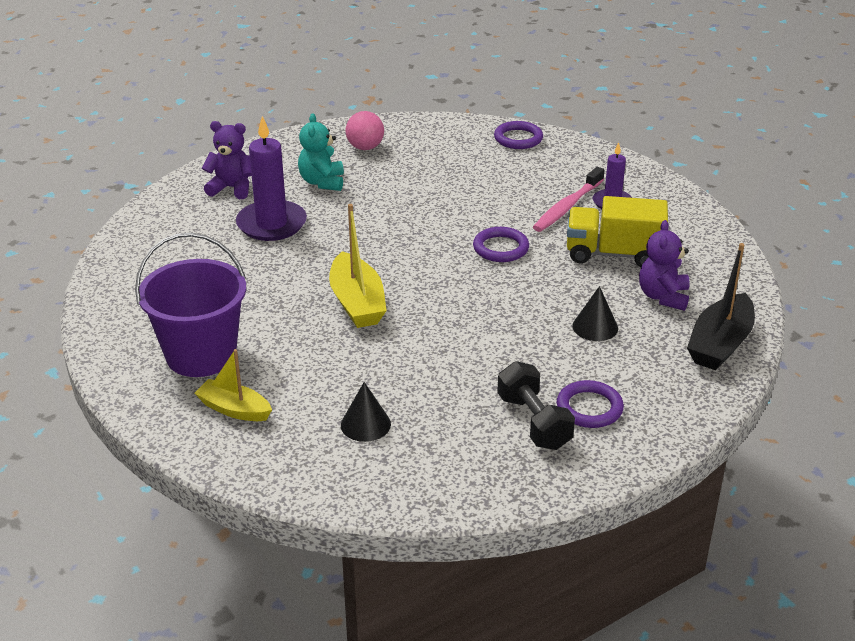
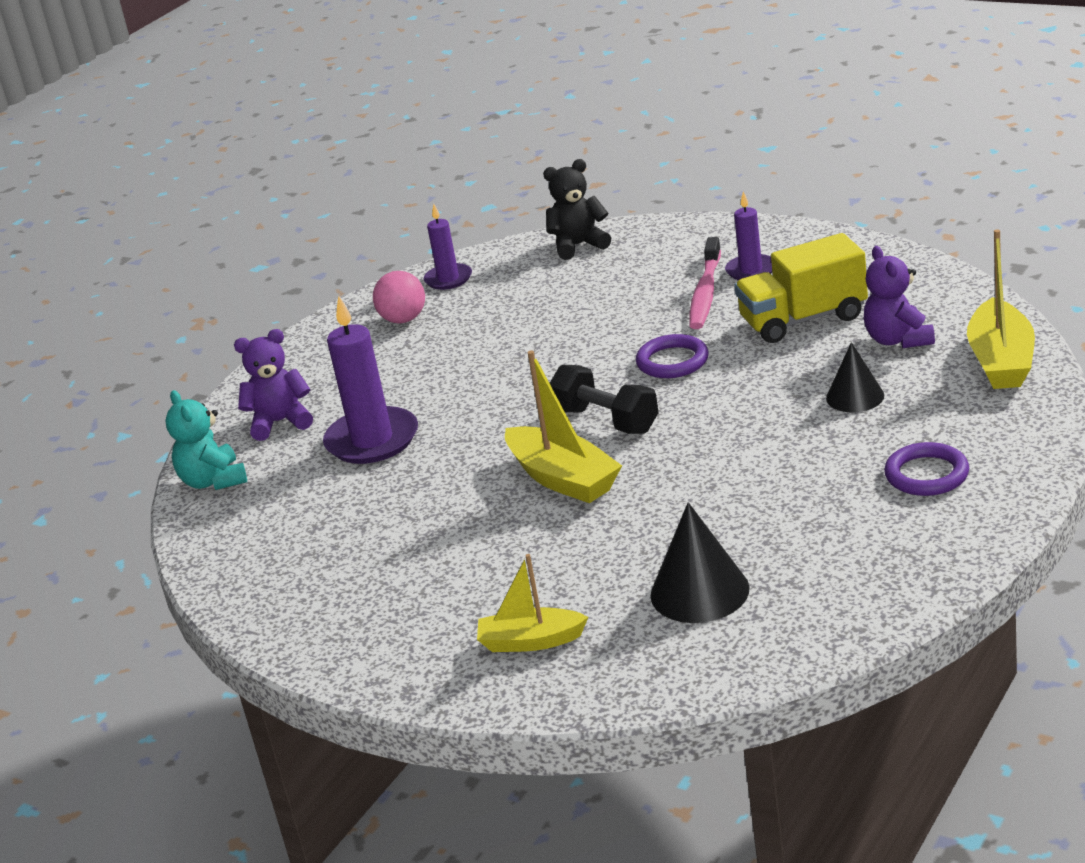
camera: 20 degrees left, 5 degrees down
(201, 355) = (430, 605): purple bucket -> none
(322, 182) = (389, 374): turquoise teddy bear -> turquoise teddy bear (213, 481)
(365, 424) = (699, 591): black cone -> black cone, size x1.52
(417, 130) = (448, 279): none -> purple candle
(518, 138) = (578, 245): purple ring -> black teddy bear
(534, 422) = (881, 512): black dumbbell -> black dumbbell (606, 420)
(720, 344) = (1001, 361): black boat -> yellow boat

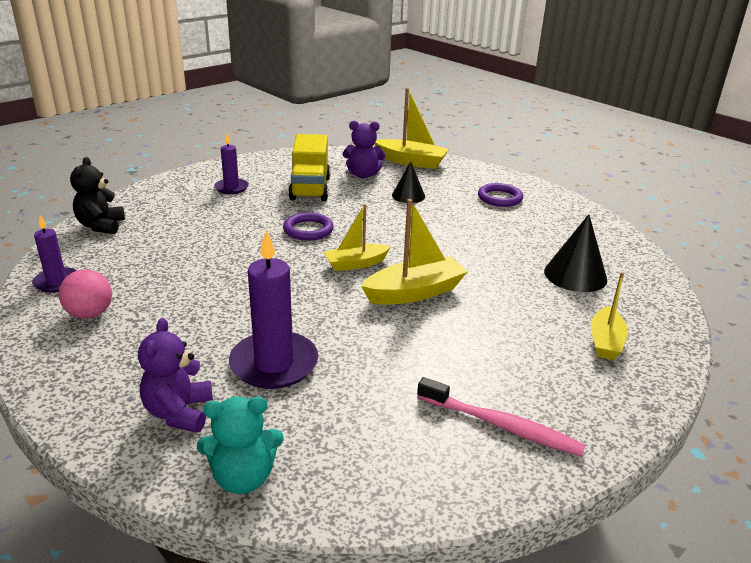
camera: 80 degrees left, 0 degrees up
(606, 420) = (356, 264): black dumbbell -> yellow boat
(705, 293) = (238, 204): pink toothbrush -> pink toothbrush (501, 425)

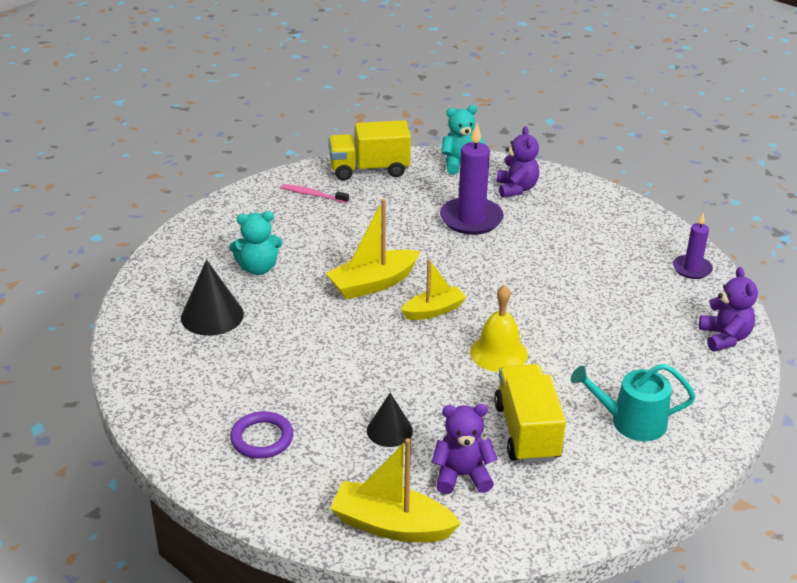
camera: 175 degrees right, 5 degrees up
(90, 314) = (634, 244): pink ball -> none
(101, 226) = (724, 338): black teddy bear -> purple teddy bear
(231, 188) = (631, 422): purple candle -> turquoise watering can
(308, 230) = (498, 353): purple ring -> yellow bell
(410, 477) = (369, 170): none -> yellow truck
(501, 425) = (313, 195): pink toothbrush -> pink toothbrush, size x0.66
(546, 318) = (258, 268): none -> turquoise teddy bear
(605, 341) = (216, 252): yellow boat -> none

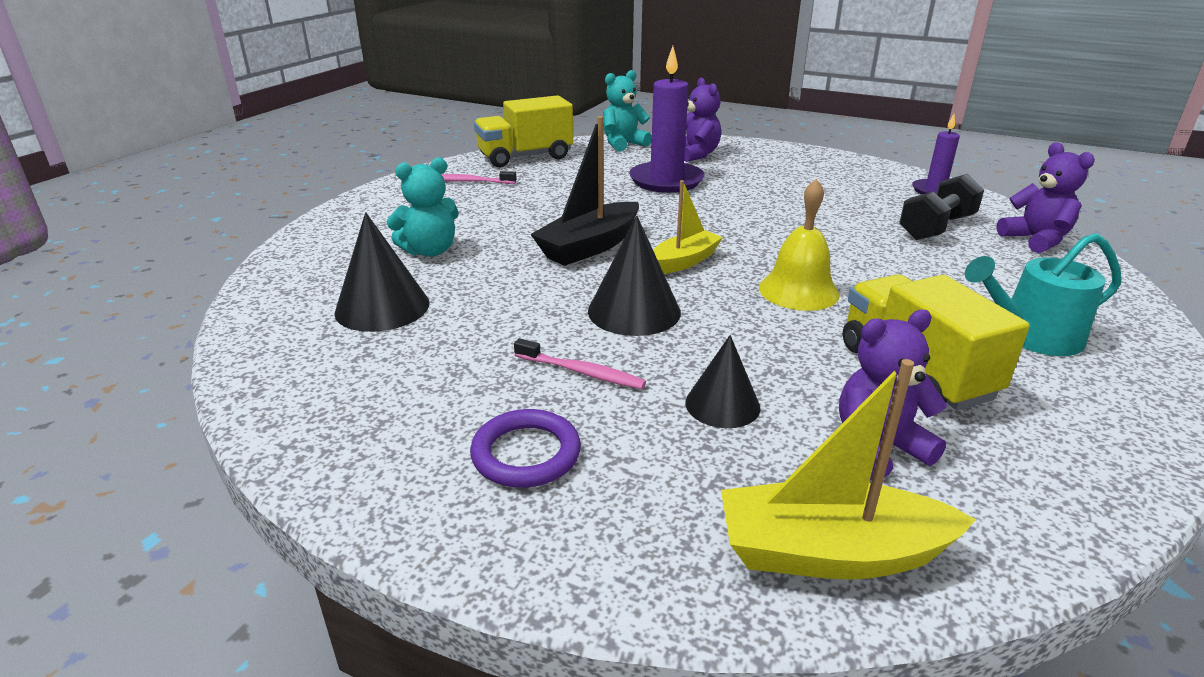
camera: 15 degrees left, 5 degrees down
(317, 391) = (581, 372): none -> pink toothbrush
(373, 284) = (589, 246): yellow boat -> black boat
(374, 349) = (634, 311): none -> black cone
(655, 310) = (936, 227): none -> black dumbbell

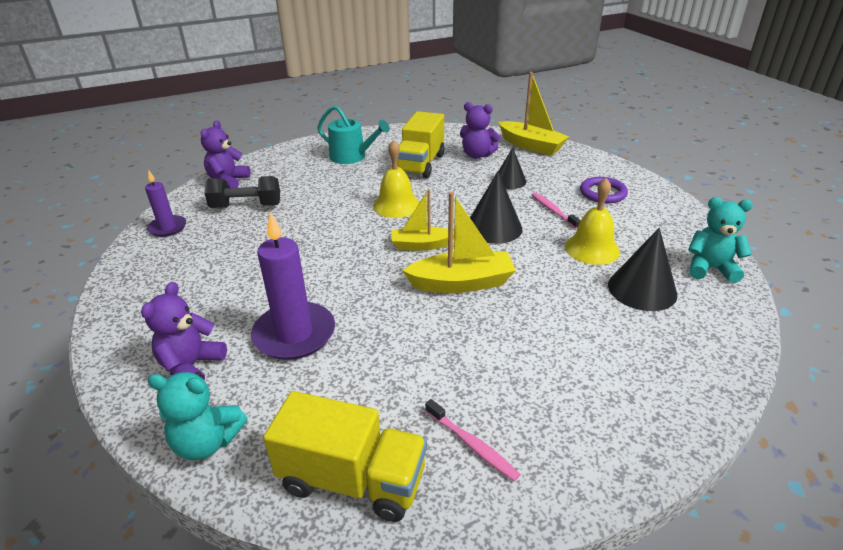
camera: 140 degrees left, 5 degrees up
(430, 251) = (584, 333): turquoise teddy bear -> turquoise teddy bear (710, 268)
(474, 333) = (592, 249): none -> yellow bell
(589, 246) = (462, 283): black boat -> yellow boat

